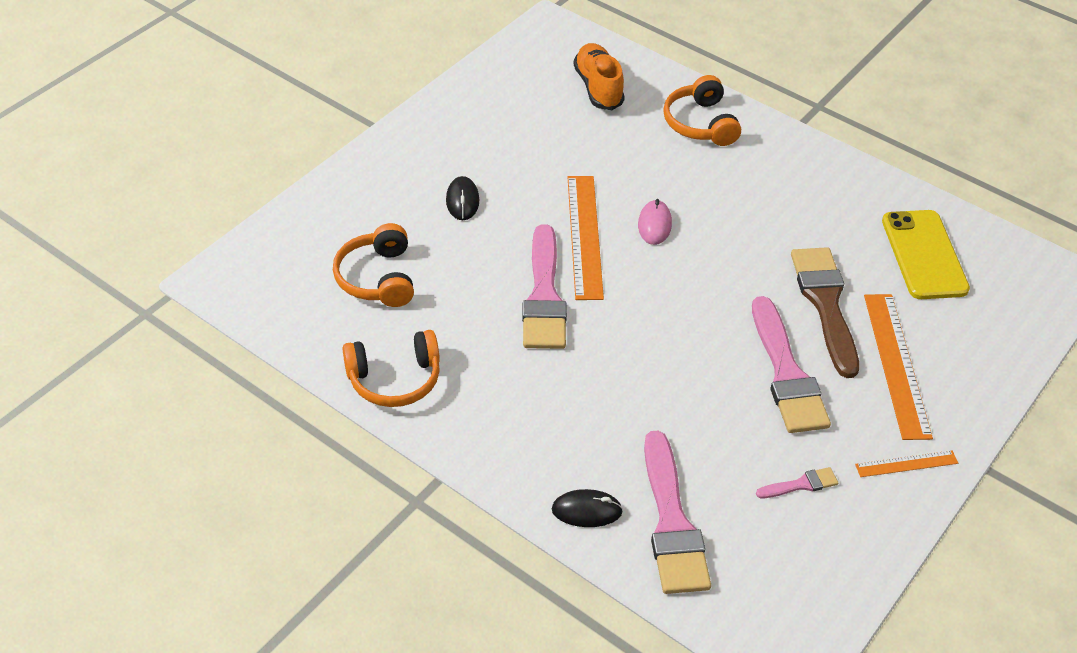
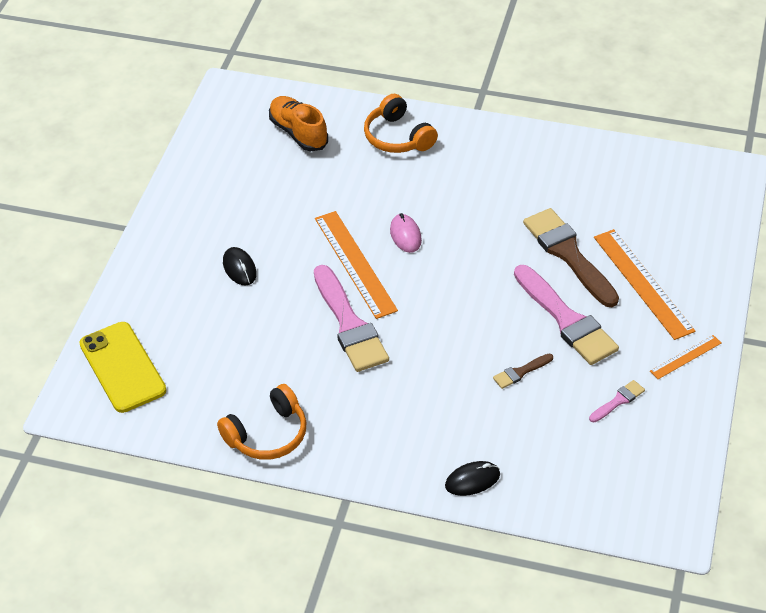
camera: 20 degrees left, 0 degrees up
(377, 278) = (206, 357): orange headphones -> none
(672, 522) = (540, 465): pink brush -> none
(704, 412) = (520, 372): none -> brown brush
(924, 255) = (622, 189): yellow phone -> yellow phone (122, 367)

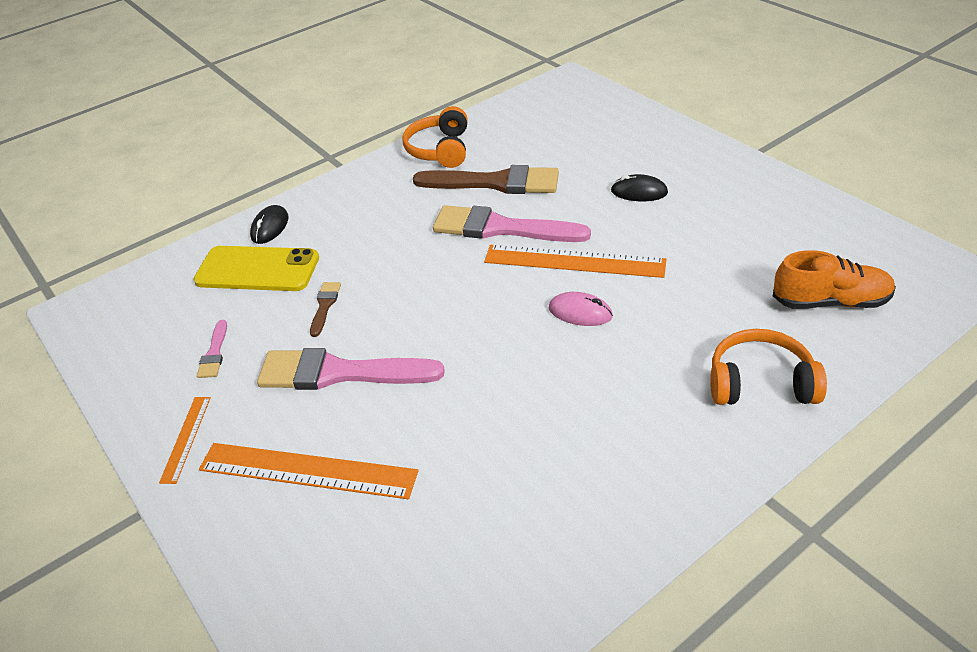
camera: 130 degrees right, 5 degrees down
(122, 367) = (583, 108): yellow phone -> yellow phone (257, 269)
(568, 254) = (418, 429): brown brush -> brown brush (495, 183)

